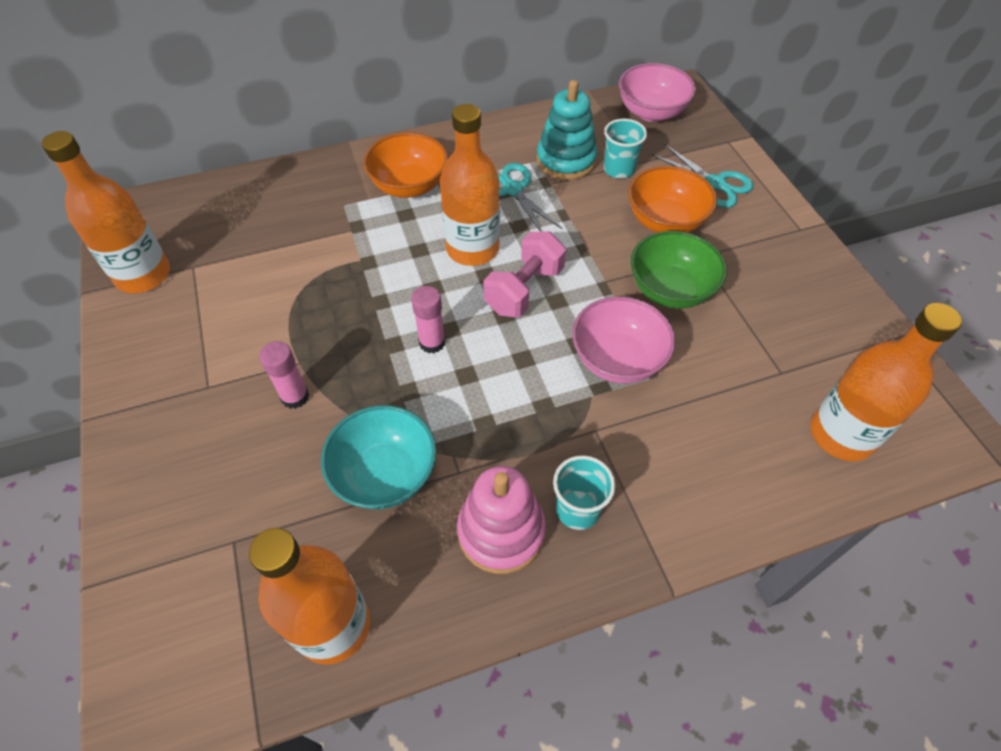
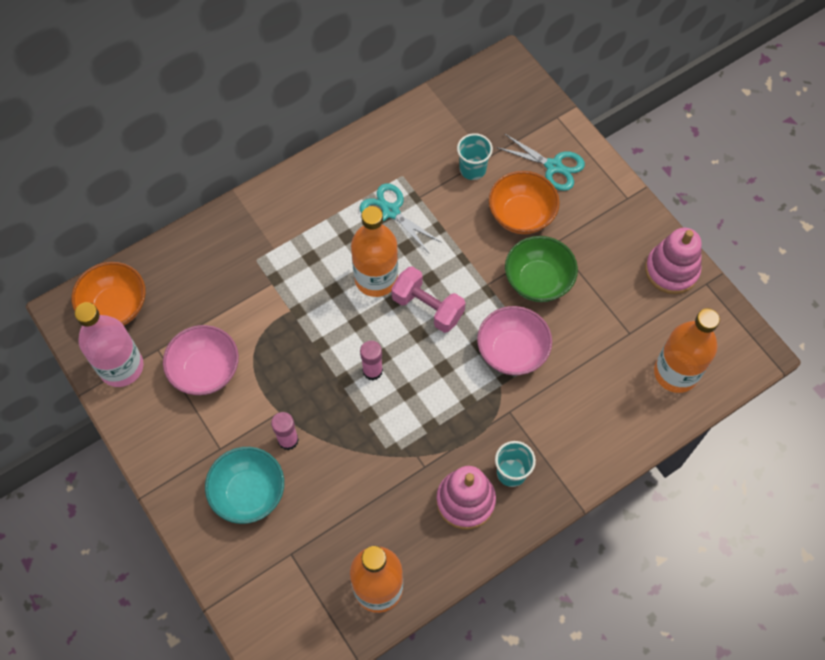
camera: 15 degrees left, 10 degrees up
(143, 275) = (121, 367): orange bottle -> pink bottle
(385, 474) = (375, 481): turquoise bowl -> turquoise bowl (249, 493)
(409, 186) = (303, 227): orange bowl -> orange bowl (115, 307)
(524, 290) = (427, 307): pink dumbbell -> pink dumbbell turned 75 degrees counterclockwise
(566, 160) = (426, 169): turquoise stacking toy -> none
(651, 112) = (486, 97): pink bowl -> pink bowl (206, 370)
(849, 313) = (671, 270): none -> pink stacking toy

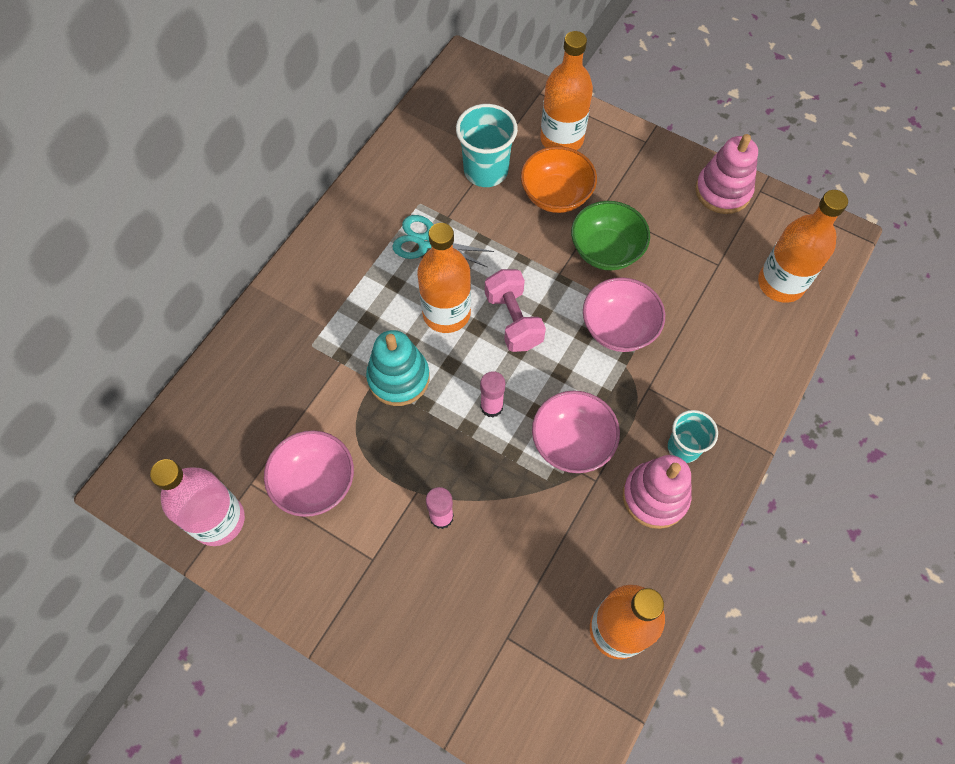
camera: 25 degrees left, 0 degrees up
(115, 307) = (180, 458): orange bowl -> none
(249, 493) = (428, 593): turquoise bowl -> none
(311, 315) = (398, 378): none -> turquoise stacking toy
(422, 428) = (572, 442): none -> pink bowl
(427, 307) = (513, 320): pink dumbbell -> pink dumbbell turned 60 degrees clockwise
(472, 169) = (486, 171): turquoise cup -> turquoise cup, size x1.55
(553, 166) = (561, 139): turquoise scissors -> orange bottle

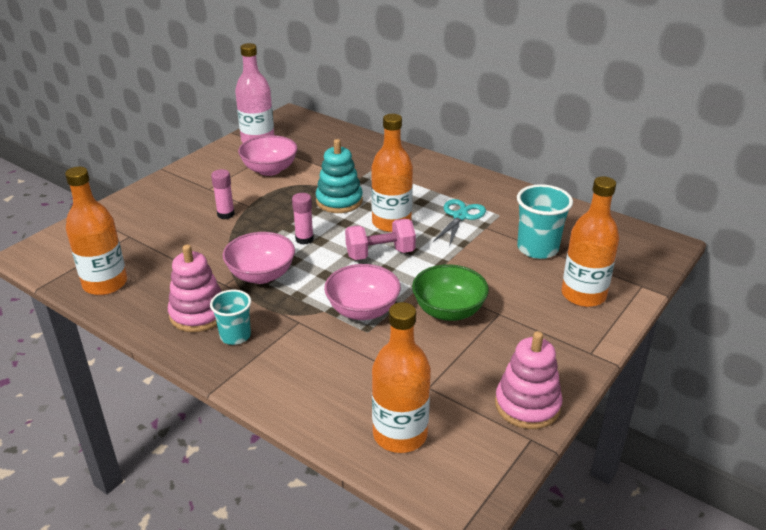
camera: 95 degrees right, 30 degrees down
(556, 195) = (512, 286): orange bowl -> none

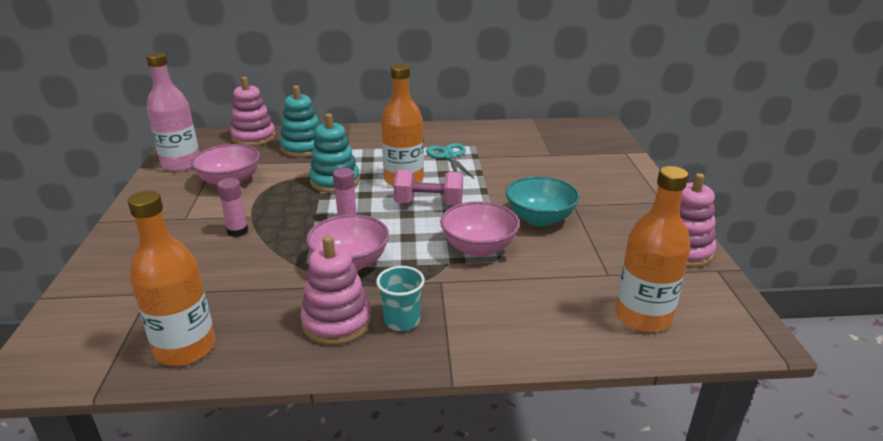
camera: 40 degrees left, 5 degrees down
(333, 135) = (254, 137): none -> pink stacking toy
(356, 159) = (303, 148): none -> turquoise stacking toy
(380, 254) = (429, 204): pink dumbbell -> pink dumbbell turned 60 degrees clockwise
(448, 311) = (539, 219): green bowl -> turquoise bowl
(537, 248) = (533, 156): turquoise cup -> none
(583, 295) = (604, 171): orange bottle -> none

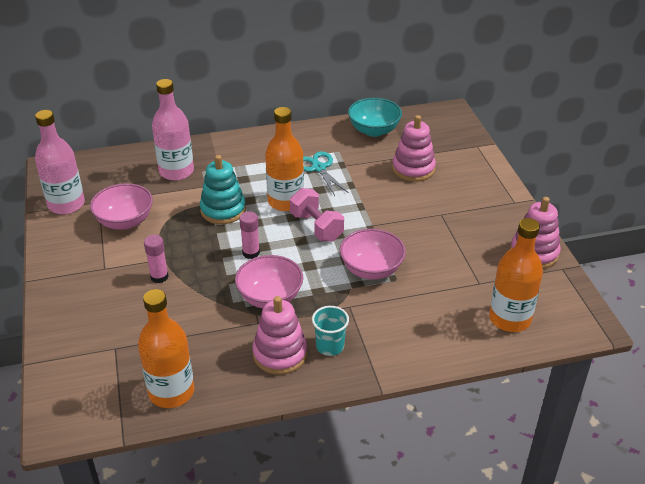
camera: 10 degrees left, 10 degrees up
(254, 137) = (121, 162): pink stacking toy -> pink stacking toy (413, 169)
(303, 148) = (176, 171): turquoise stacking toy -> pink bottle
(429, 204) = (316, 227): pink dumbbell -> pink dumbbell turned 60 degrees clockwise
(539, 219) = (415, 233): turquoise bowl -> turquoise bowl (374, 130)

